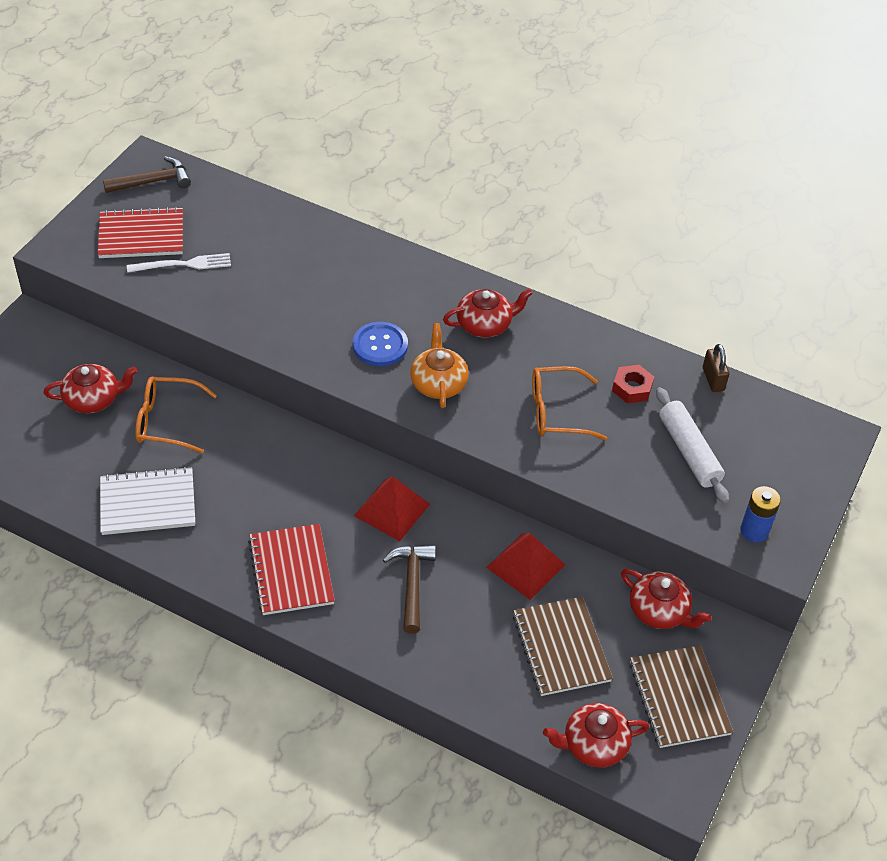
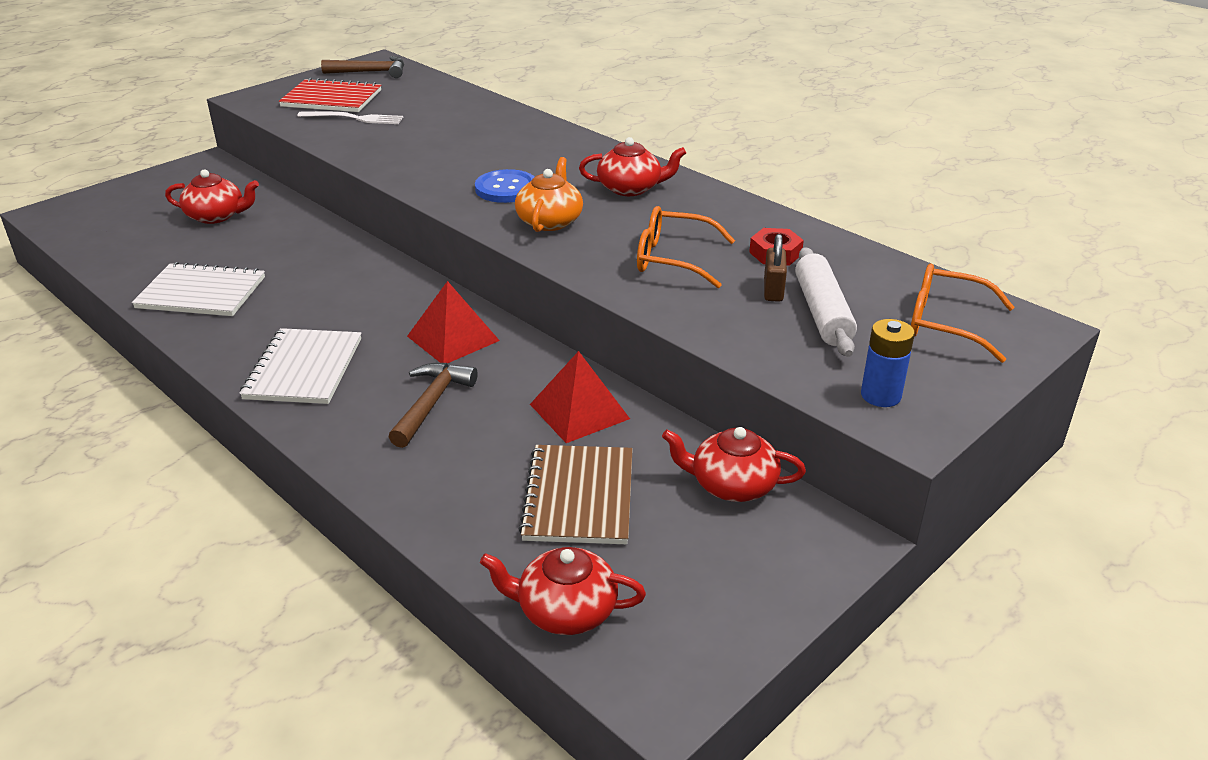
camera: 20 degrees right, 15 degrees down
(166, 421) = (272, 240): orange glasses -> orange glasses (945, 323)
(291, 571) = (303, 369): red notebook -> white notebook
(659, 611) = (731, 485): red teapot -> red teapot turned 135 degrees clockwise
(679, 698) = (715, 583): brown notebook -> none
(713, 379) = (881, 260): brown padlock -> brown padlock (773, 290)

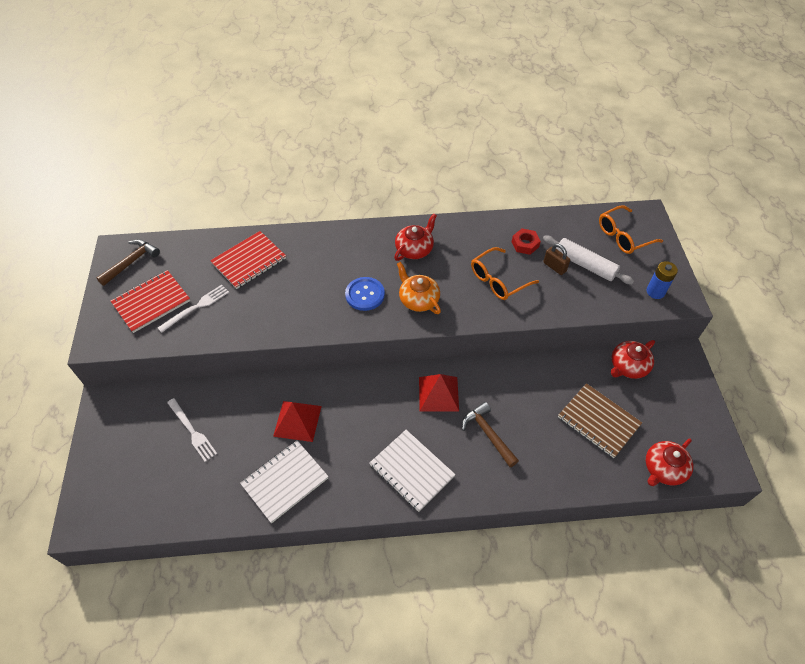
camera: 50 degrees left, 20 degrees up
(216, 216) = (192, 431): red teapot -> white fork
(457, 116) = (249, 261): none -> red notebook
(579, 411) = (539, 383): red pyramid -> red pyramid (297, 421)

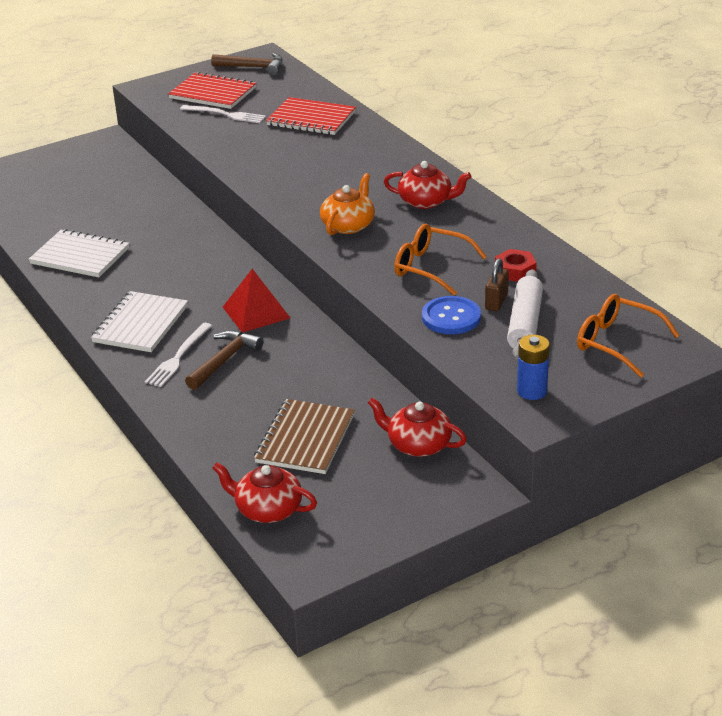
camera: 65 degrees right, 20 degrees down
(192, 431) = (104, 190): white fork -> white fork (178, 357)
(297, 421) = (155, 239): red pyramid -> none
(365, 294) = (325, 192): blue button -> blue button (451, 317)

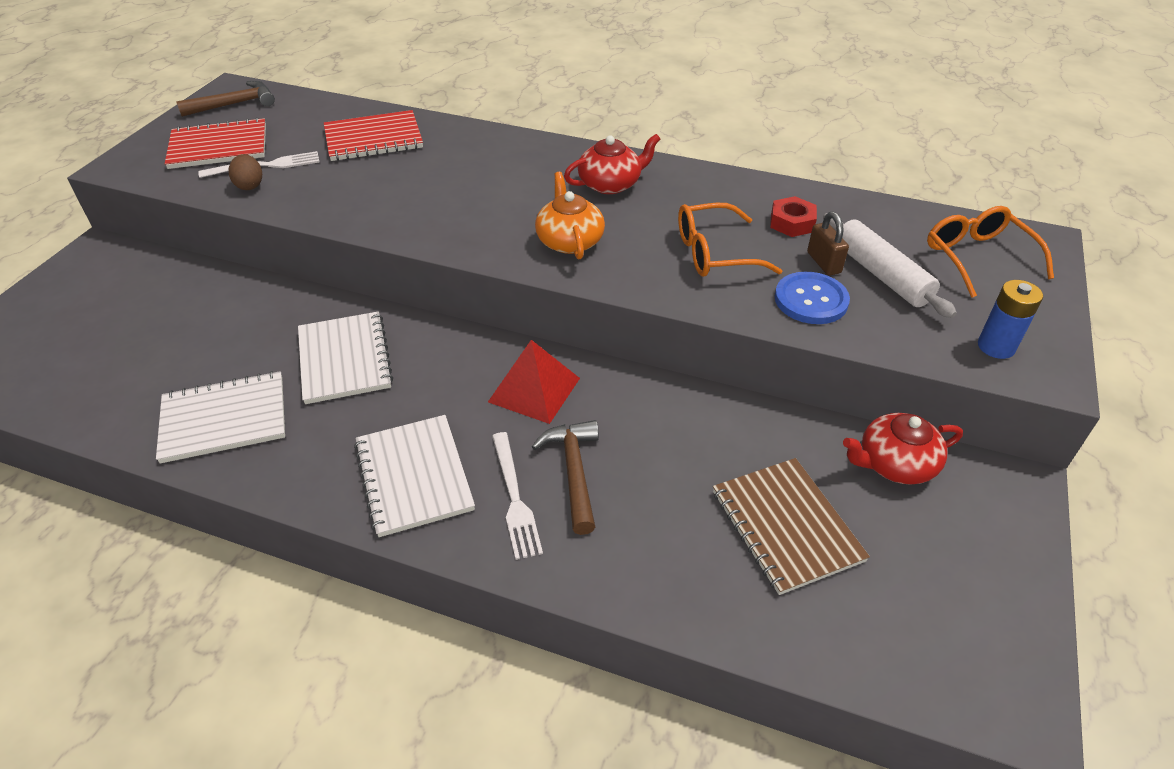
camera: 40 degrees left, 10 degrees up
(172, 252) = (344, 359): none -> white notebook
(203, 124) = (250, 185): none -> brown egg
(267, 509) = (873, 655): red teapot -> none
(616, 342) = (977, 257): orange glasses -> orange glasses turned 75 degrees clockwise

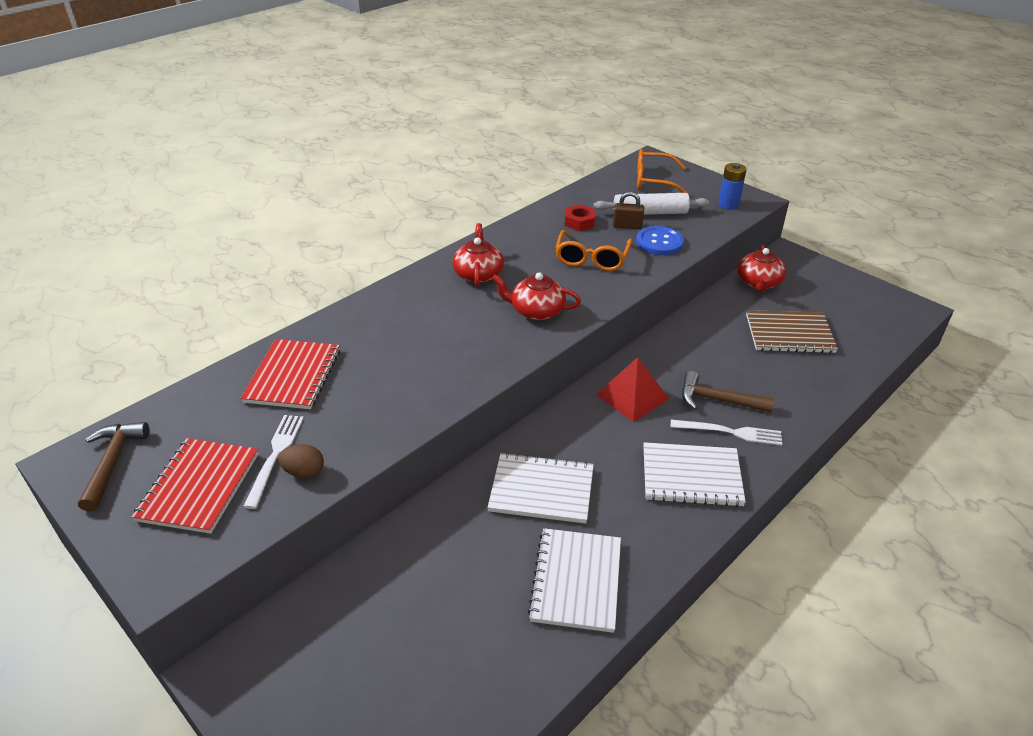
camera: 65 degrees left, 5 degrees down
(569, 241) = (536, 311): orange teapot -> red teapot

